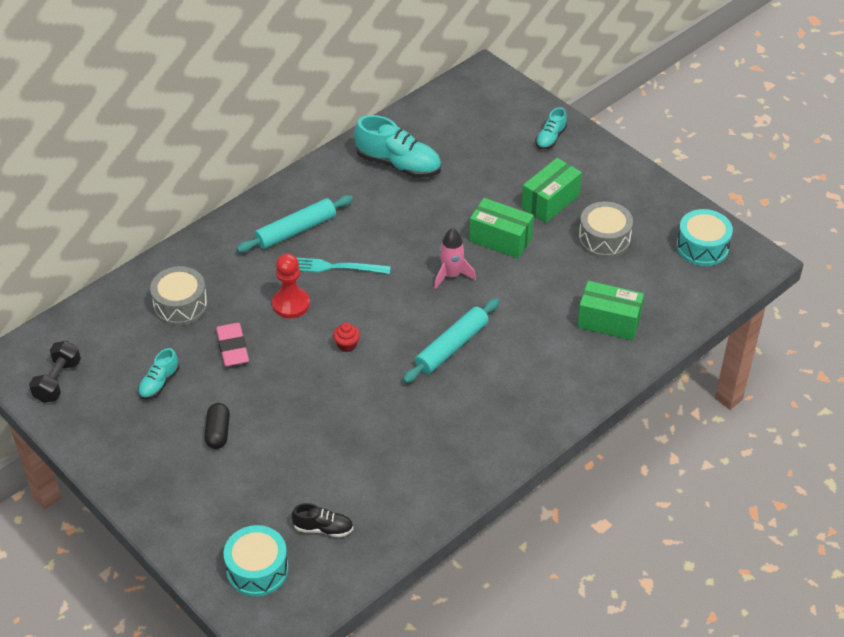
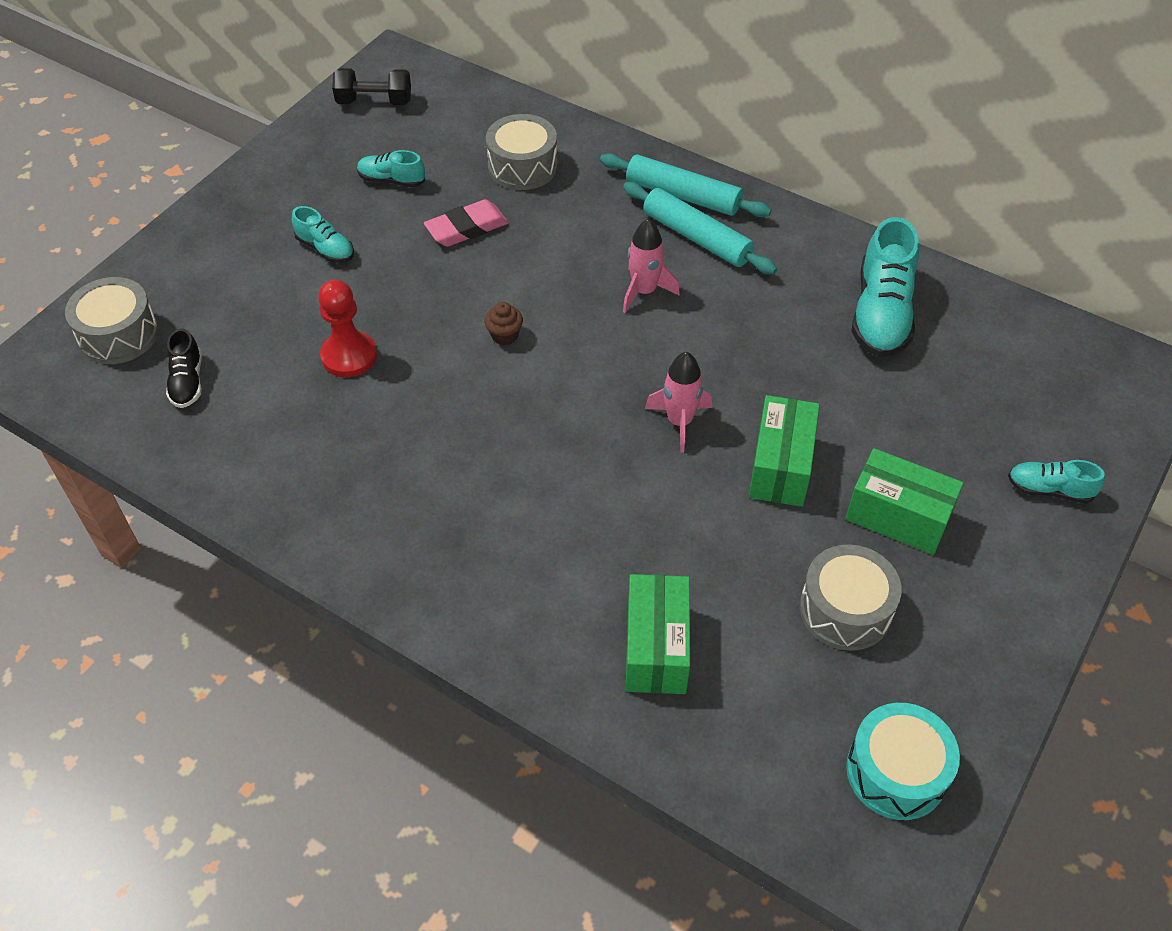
camera: 75 degrees right, 5 degrees up
(218, 432) = (325, 249): black capsule -> turquoise shoe
(257, 569) = (118, 334): turquoise drum -> grey drum
(291, 304) = (560, 264): red pawn -> red pawn (349, 356)
(335, 267) = (644, 291): turquoise fork -> pink rocket
(347, 345) = (504, 335): red cupcake -> brown cupcake
(451, 346) = (537, 450): turquoise rolling pin -> turquoise rolling pin (683, 195)

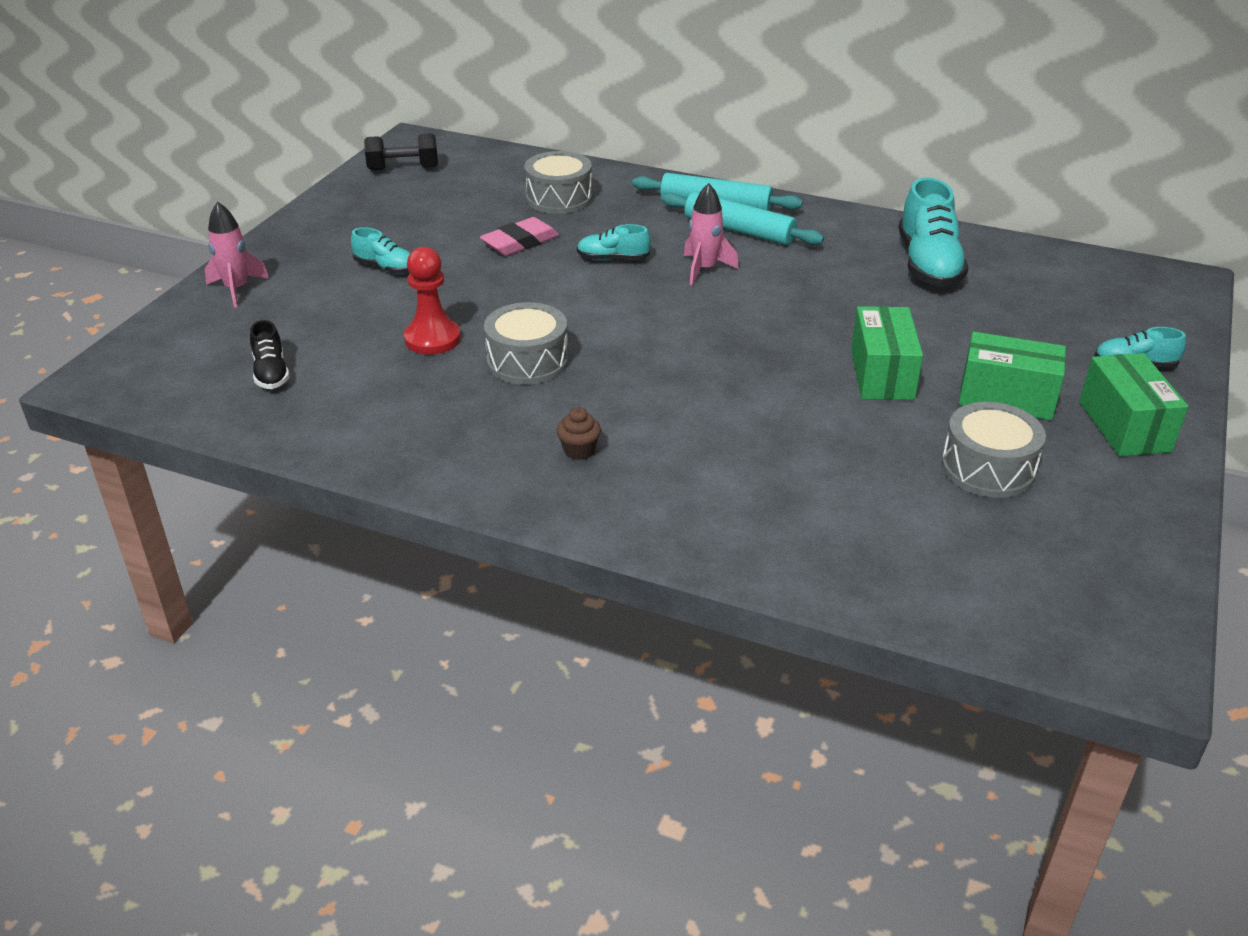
camera: 10 degrees left, 15 degrees down
(118, 334) = (189, 346): grey drum -> grey drum (527, 361)
(391, 180) = (436, 217): turquoise shoe -> turquoise shoe (612, 259)
(504, 335) = (582, 311): brown cupcake -> brown cupcake (579, 450)
(656, 648) = (817, 518): green box -> green box (1124, 426)
(679, 422) = (773, 353): pink rocket -> pink rocket (237, 289)
(896, 771) = (1092, 582): turquoise drum -> none

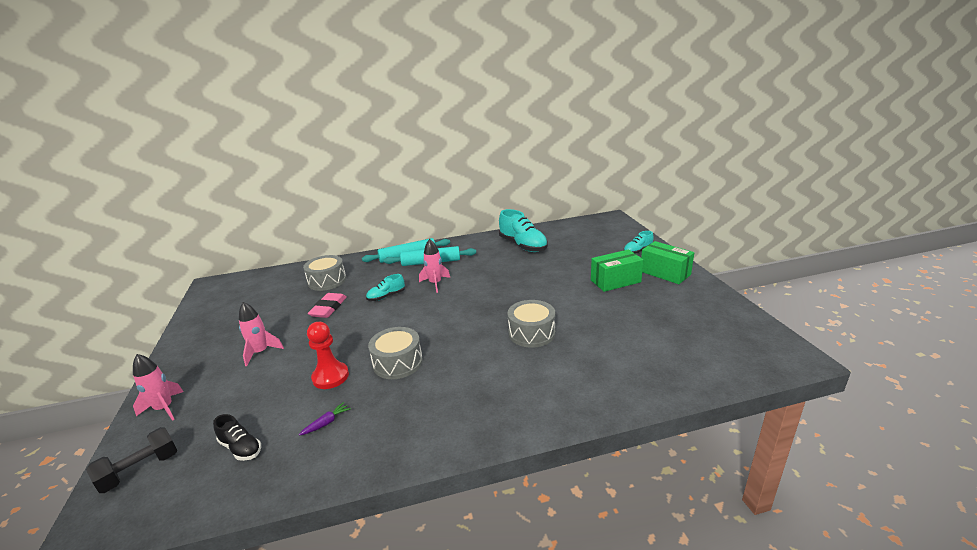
camera: 35 degrees left, 10 degrees down
(376, 392) = (326, 423): none -> purple carrot
(386, 268) = (261, 352): turquoise shoe -> pink rocket
(403, 168) = (219, 299): black dumbbell -> black dumbbell (140, 470)
(579, 450) = (477, 393): brown cupcake -> none
(882, 374) = (561, 293): green box -> none
(988, 468) = (646, 310): grey drum -> grey drum (531, 333)

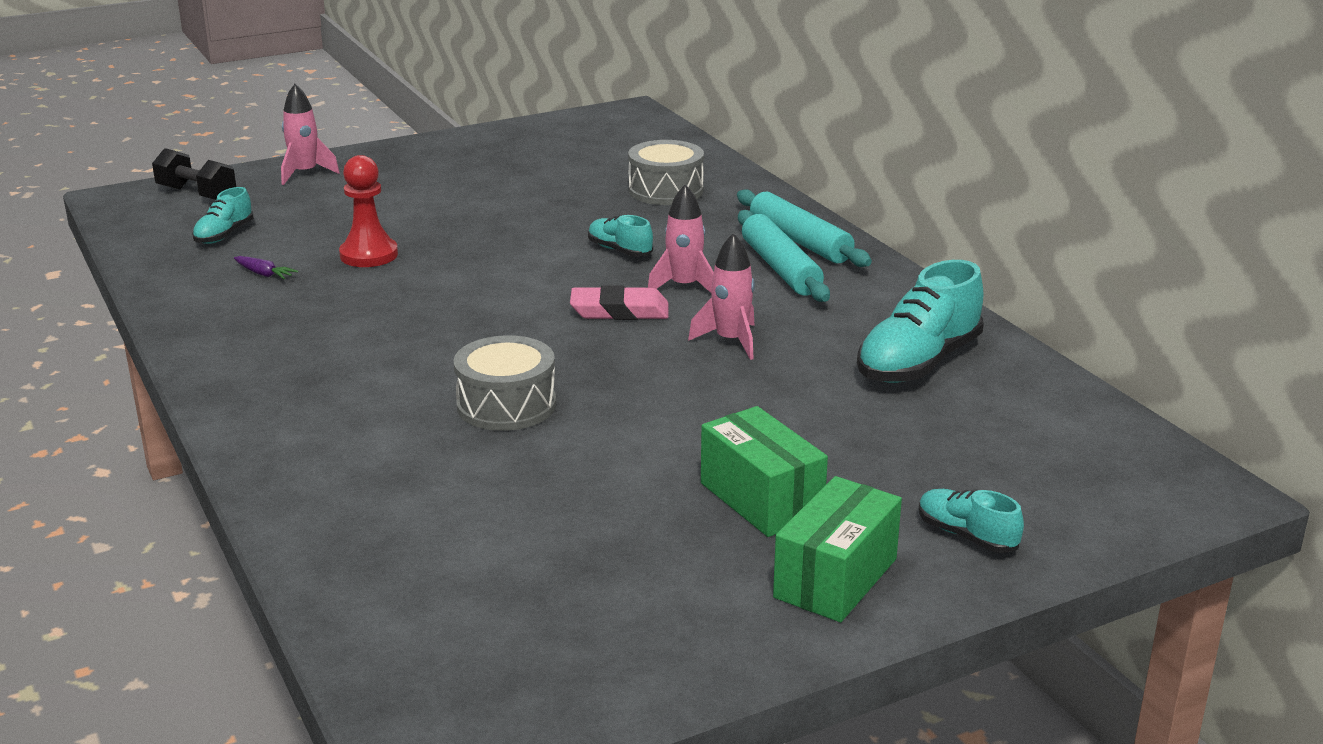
camera: 75 degrees right, 0 degrees up
(241, 448) = (224, 235): black shoe -> turquoise shoe
(261, 352) = (431, 195): pink rocket -> pink rocket (730, 341)
(328, 308) = (567, 212): pink eraser -> pink eraser (619, 311)
(398, 362) = (405, 297): grey drum -> none

